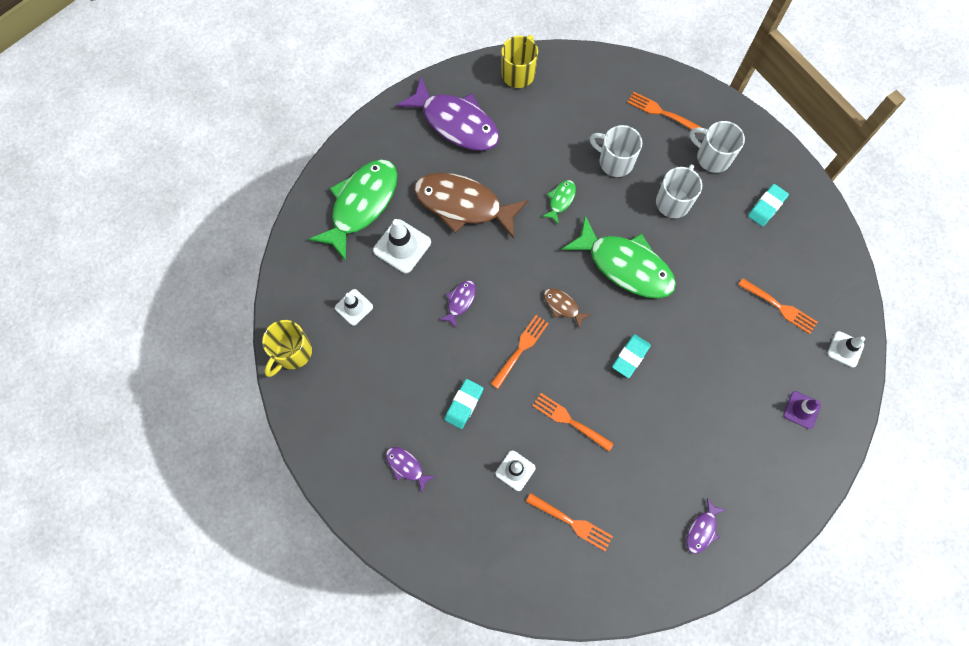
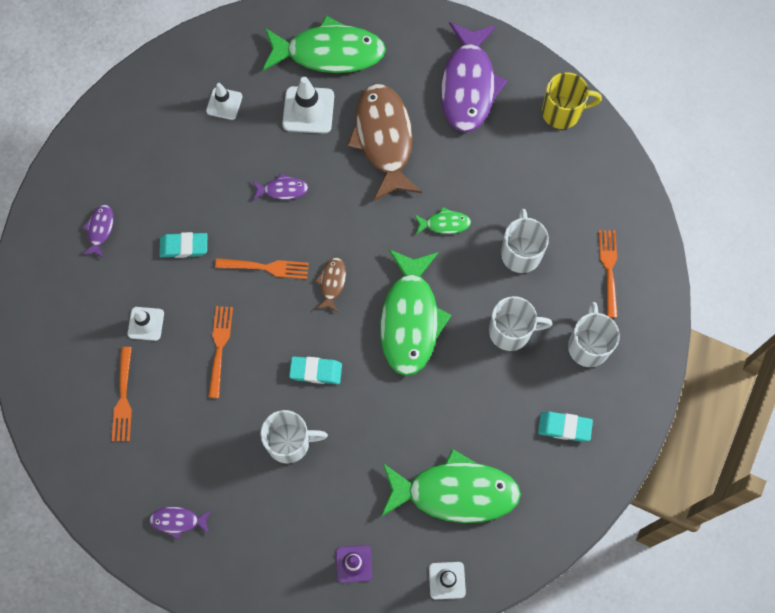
camera: 60 degrees right, 0 degrees up
(292, 353) = (152, 79): yellow mug -> none
(679, 407) = (290, 442): none -> white mug
(780, 307) = (455, 492): orange fork -> green fish

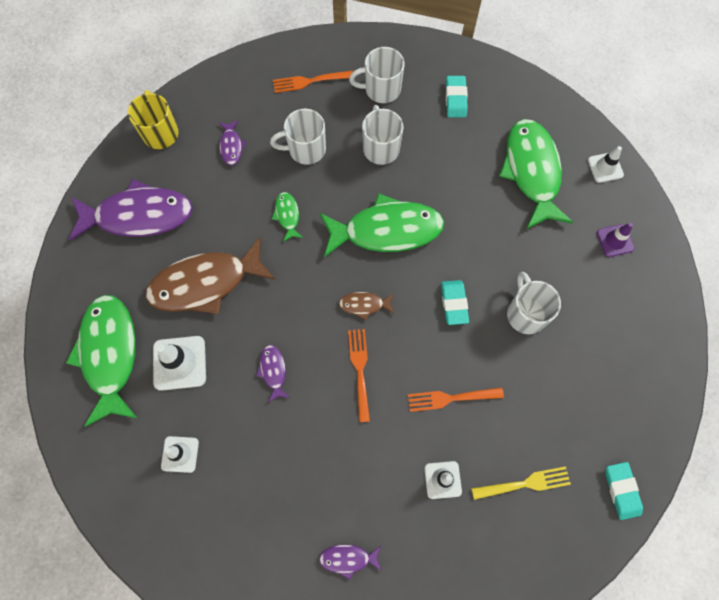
camera: 100 degrees left, 0 degrees up
(123, 398) = (525, 483): orange fork -> yellow fork
(178, 521) = (626, 400): purple fish -> purple fish (231, 146)
(184, 246) = (352, 459): turquoise eraser -> turquoise eraser (621, 490)

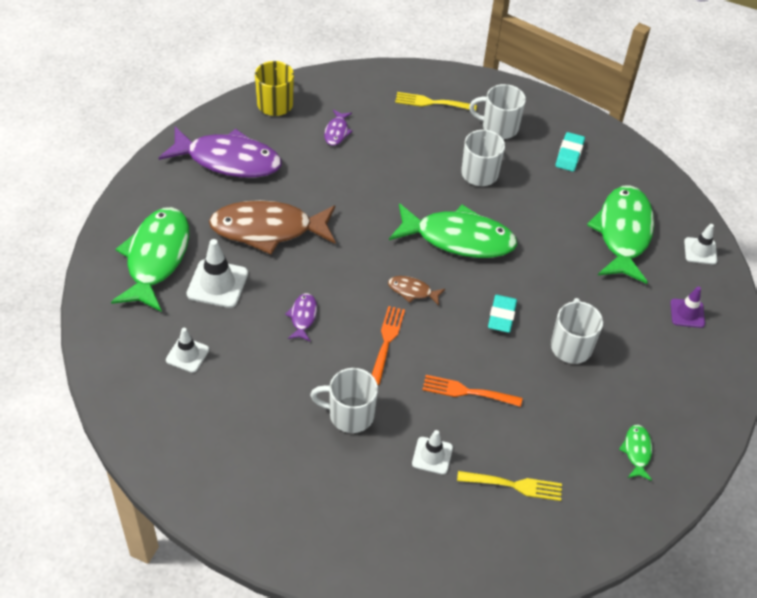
camera: 15 degrees right, 20 degrees down
(287, 215) = (367, 200): green fish -> green fish (637, 451)
(306, 149) = (406, 154): white mug -> white mug (350, 415)
(309, 81) = (432, 102): orange fork -> yellow fork
(348, 559) = (312, 490): purple fish -> none
(621, 490) = (612, 523): turquoise eraser -> none

